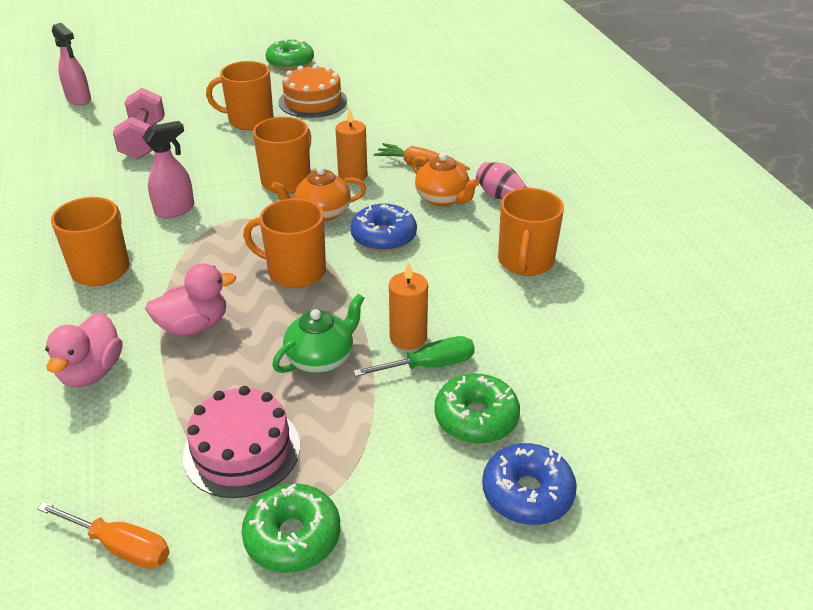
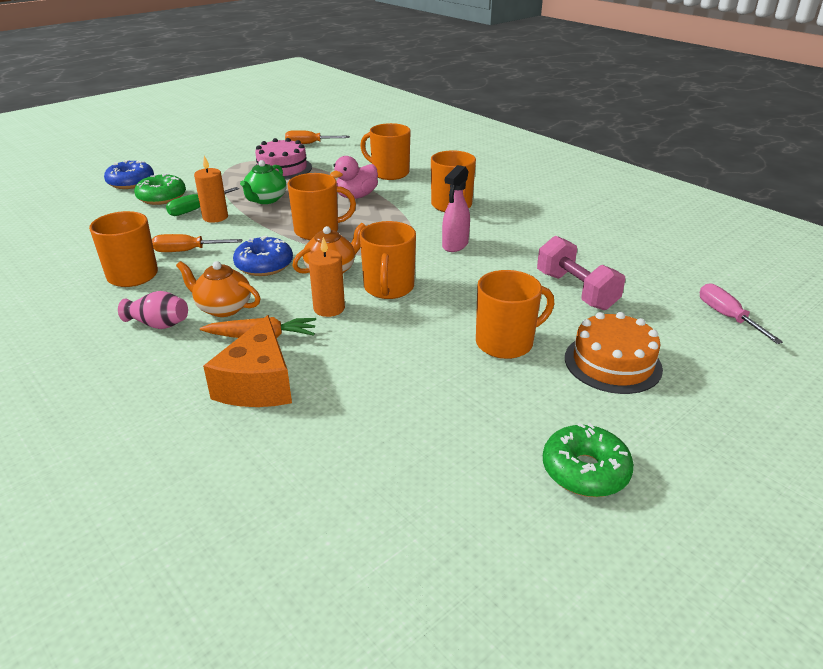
camera: 155 degrees right, 5 degrees down
(79, 99) = (727, 317): pink spray bottle -> pink screwdriver
(91, 372) = (389, 173): pink duck -> orange mug
(292, 537) = (239, 156): green donut -> none
(312, 101) = (464, 395): orange cake -> orange cake (612, 363)
(438, 136) = (258, 384): none -> orange cheese
(459, 281) = (188, 251): none -> orange screwdriver

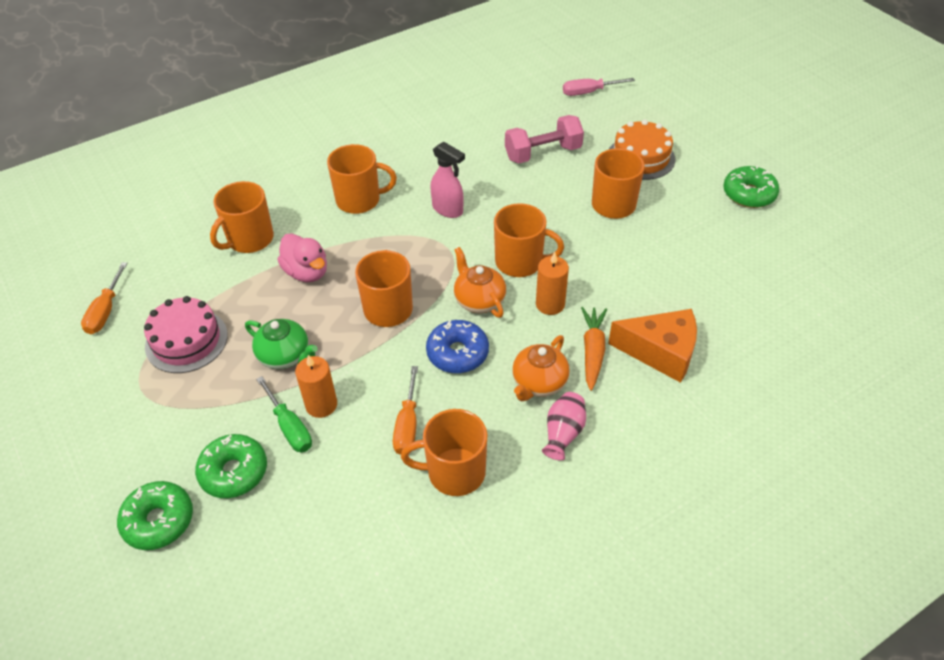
camera: 80 degrees left, 15 degrees up
(131, 182) = (159, 521): blue donut -> green donut

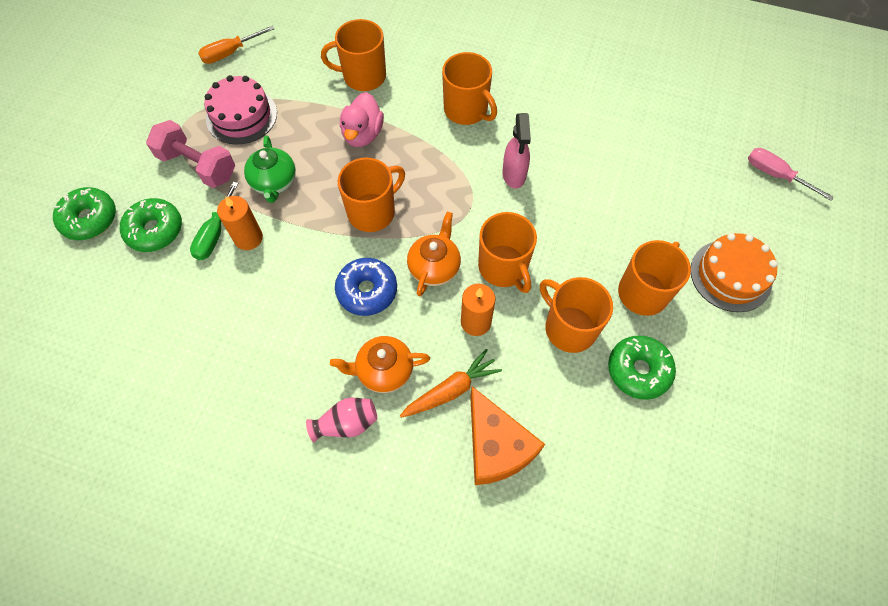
camera: 50 degrees right, 15 degrees up
(407, 424) = (272, 306): orange screwdriver -> none
(454, 472) = (252, 369): orange mug -> orange mug (569, 327)
(543, 153) = (652, 195): pink dumbbell -> pink dumbbell (198, 166)
(749, 194) = (778, 403): green donut -> green donut (638, 370)

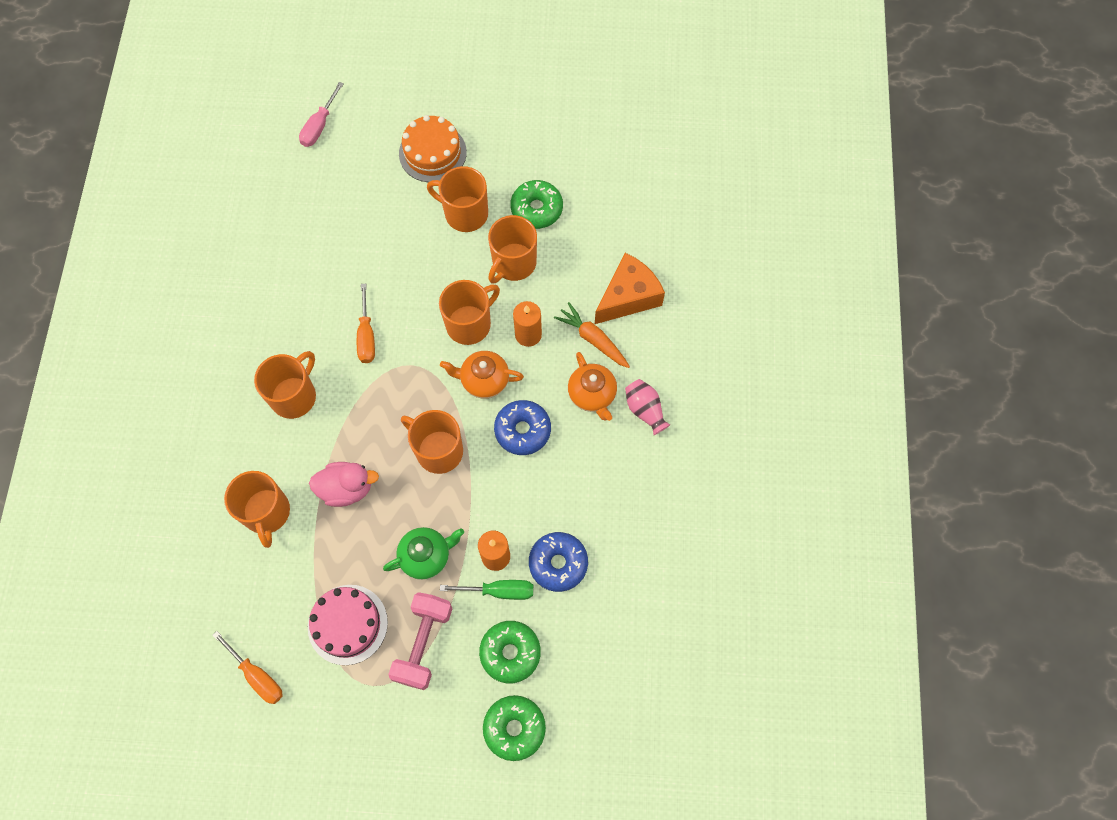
camera: 105 degrees left, 5 degrees up
(217, 290) = (558, 563): none -> blue donut
(514, 175) = (366, 335): pink spray bottle -> orange screwdriver

